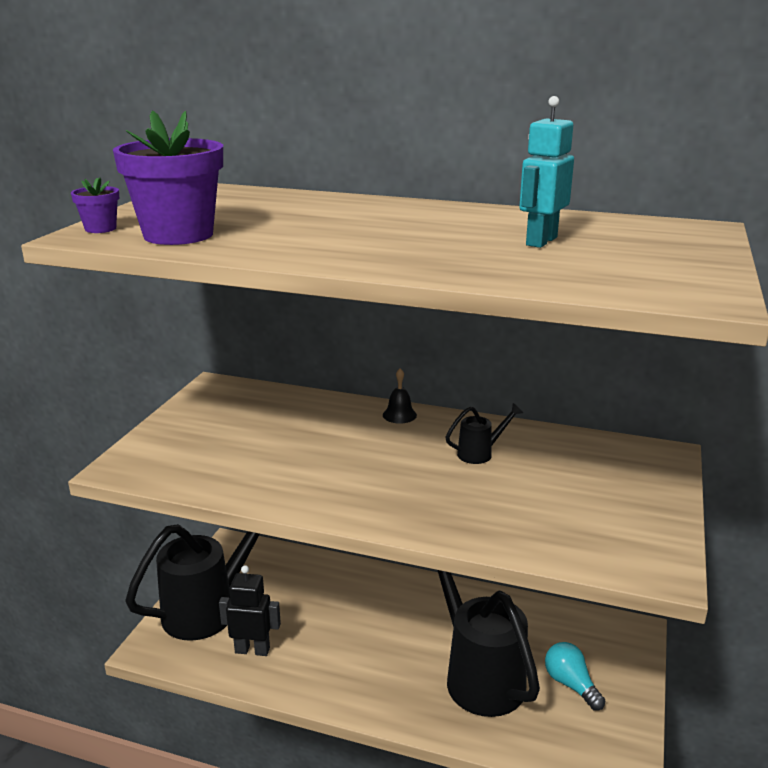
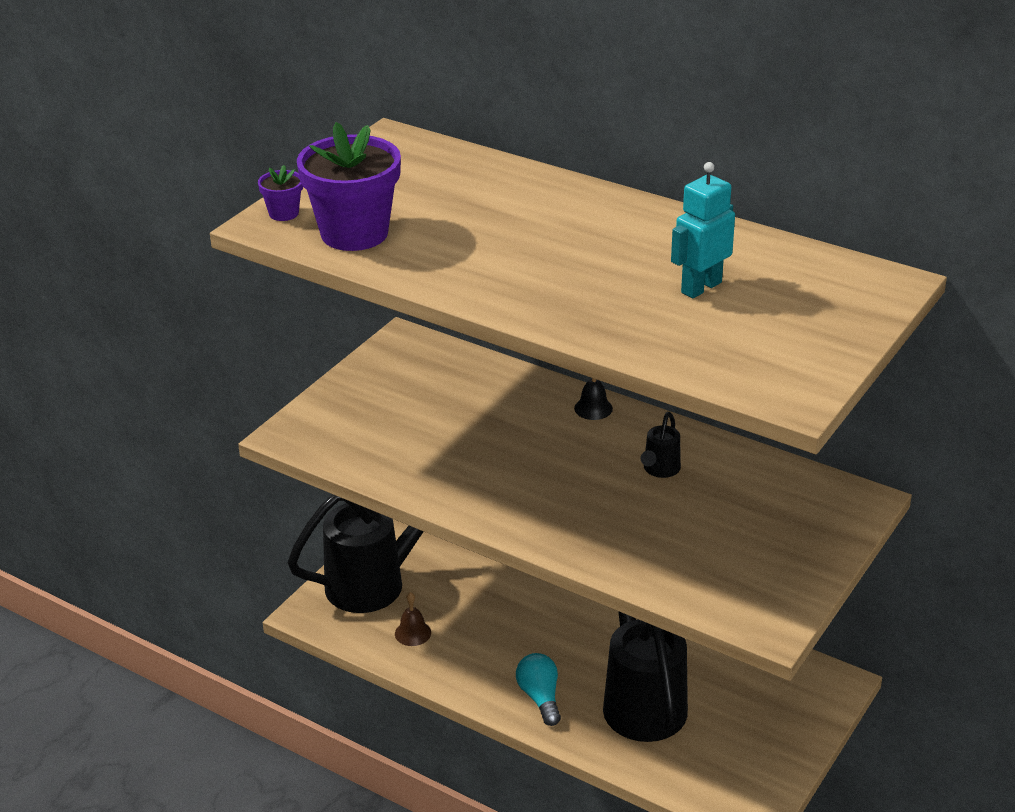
camera: 15 degrees right, 10 degrees up
(252, 650) = (413, 633): black robot -> brown bell
(480, 453) = (659, 470): black watering can -> black watering can turned 120 degrees clockwise
(570, 684) = (736, 725): turquoise light bulb -> turquoise light bulb (540, 697)

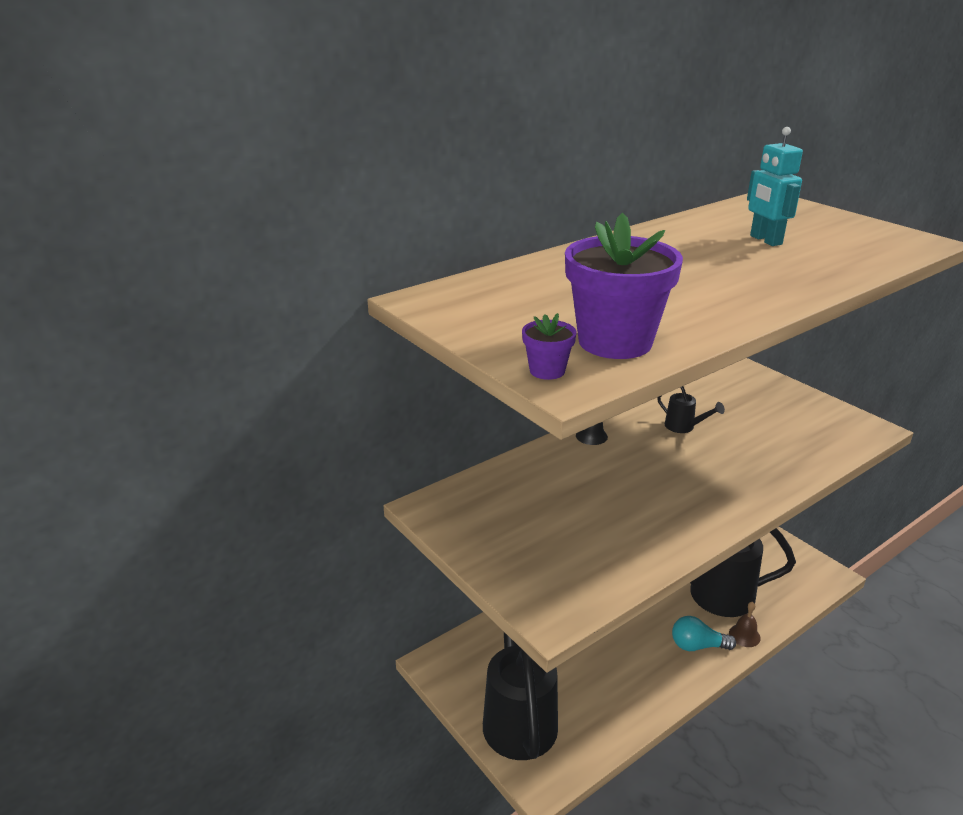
camera: 70 degrees left, 5 degrees down
(413, 633) = (597, 706): brown bell -> brown bell (744, 635)

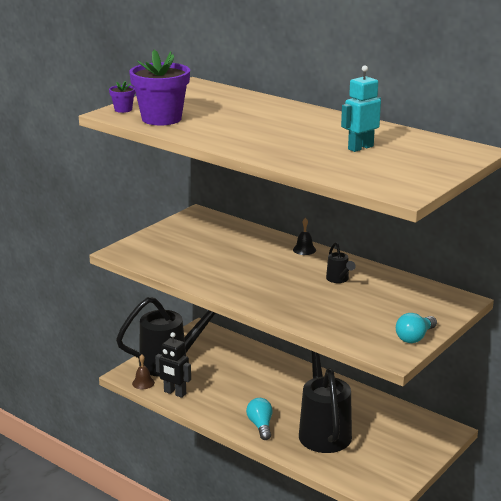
camera: 75 degrees right, 5 degrees down
(606, 725) = (174, 393): none -> black robot
(684, 427) = (339, 280): black watering can -> black watering can turned 45 degrees counterclockwise
(744, 635) = (282, 447): brown bell -> brown bell (143, 383)
(827, 409) = (415, 337): none -> turquoise light bulb

